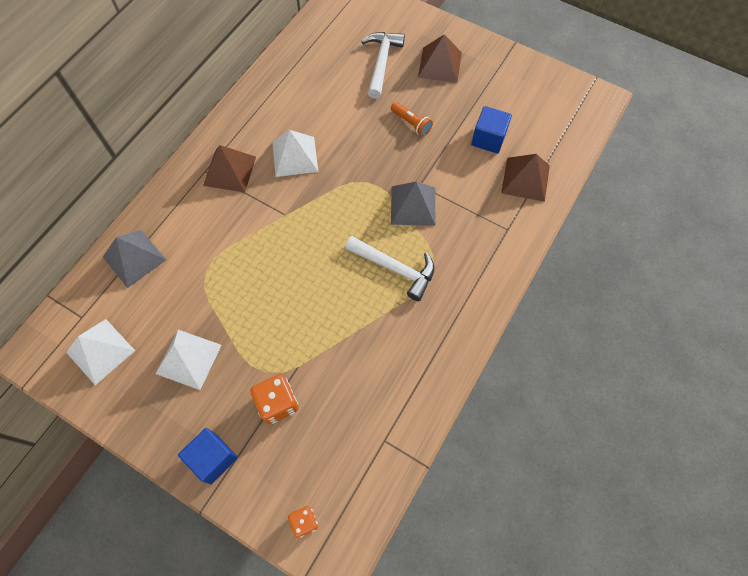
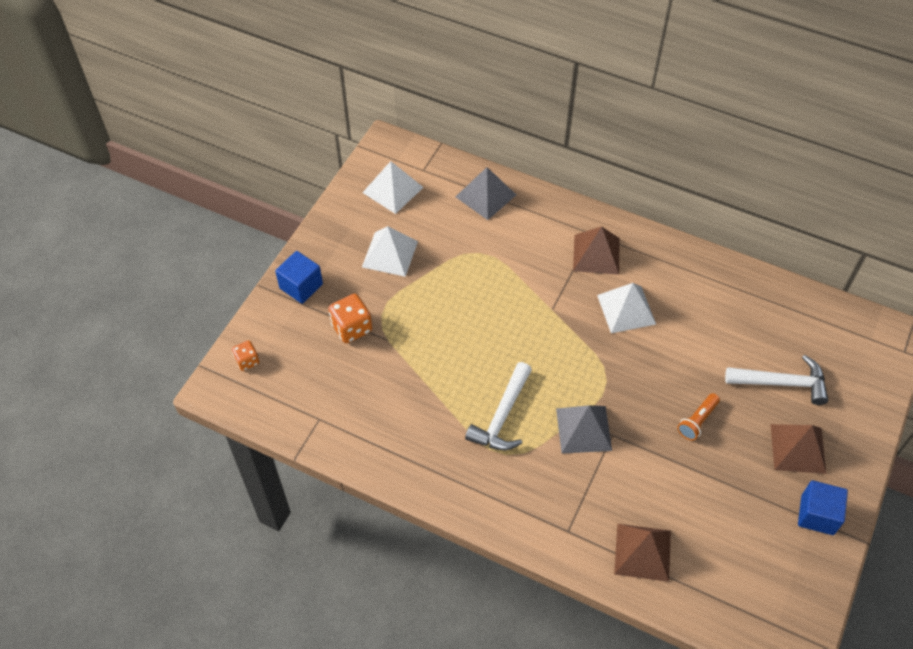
camera: 85 degrees right, 10 degrees down
(488, 139) = (694, 508): blue cube -> blue cube (817, 515)

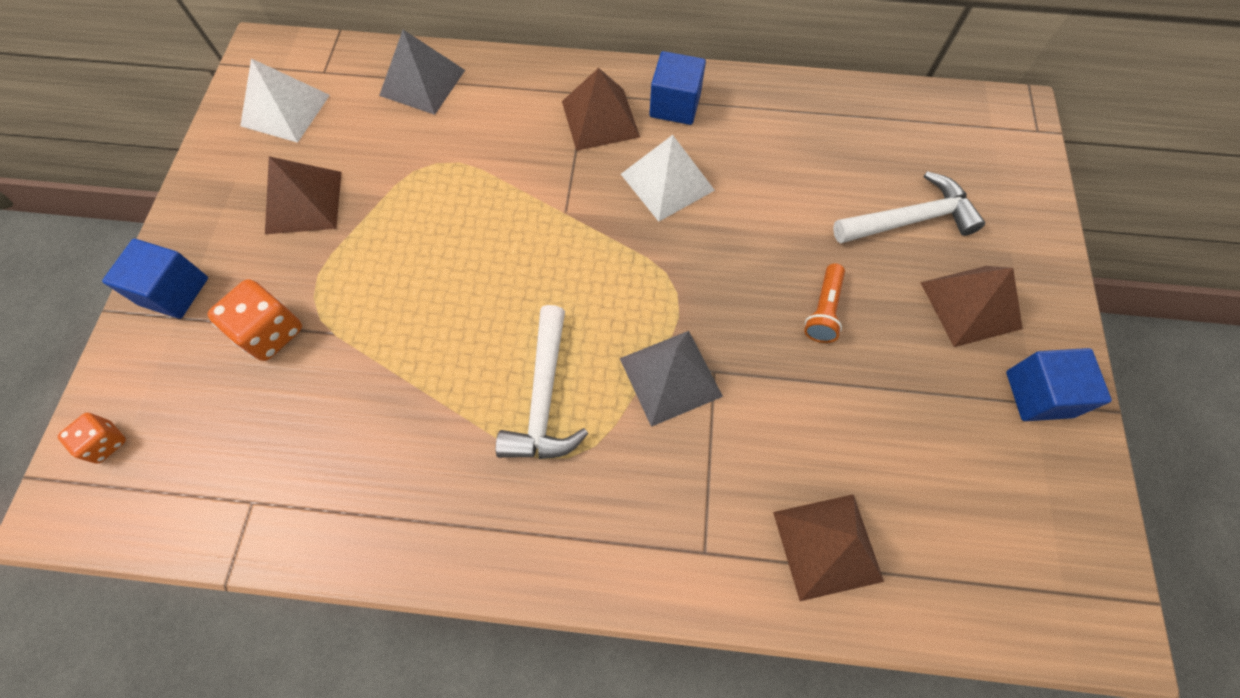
camera: 20 degrees left, 10 degrees up
(390, 254) = (304, 202): white pyramid -> brown pyramid
(651, 259) = (675, 105): none -> blue cube

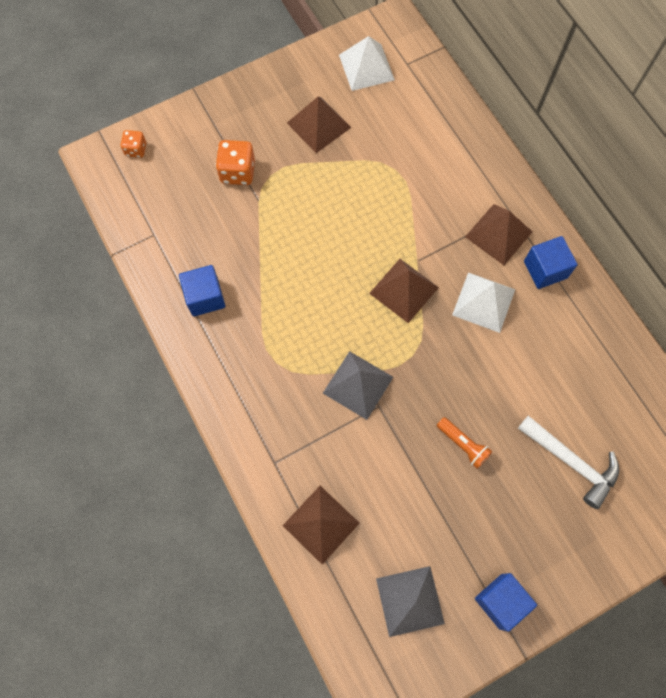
camera: 55 degrees right, 5 degrees up
(174, 291) = (225, 110): blue cube -> blue cube (205, 297)
(422, 82) = (443, 119): grey pyramid -> grey pyramid (410, 600)
(544, 398) = (299, 328): white hammer -> none
(823, 310) = (463, 444): orange flashlight -> orange flashlight turned 120 degrees counterclockwise
(970, 305) = (534, 531): brown pyramid -> brown pyramid (404, 290)

